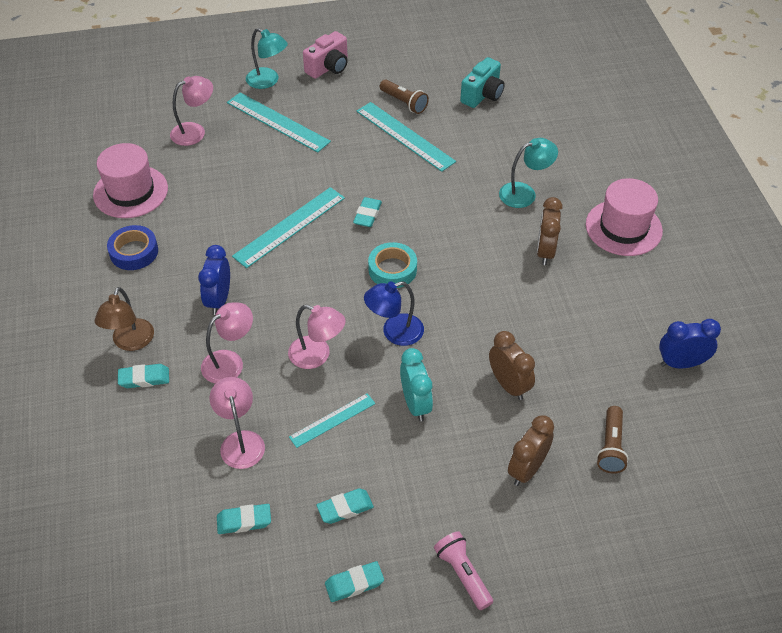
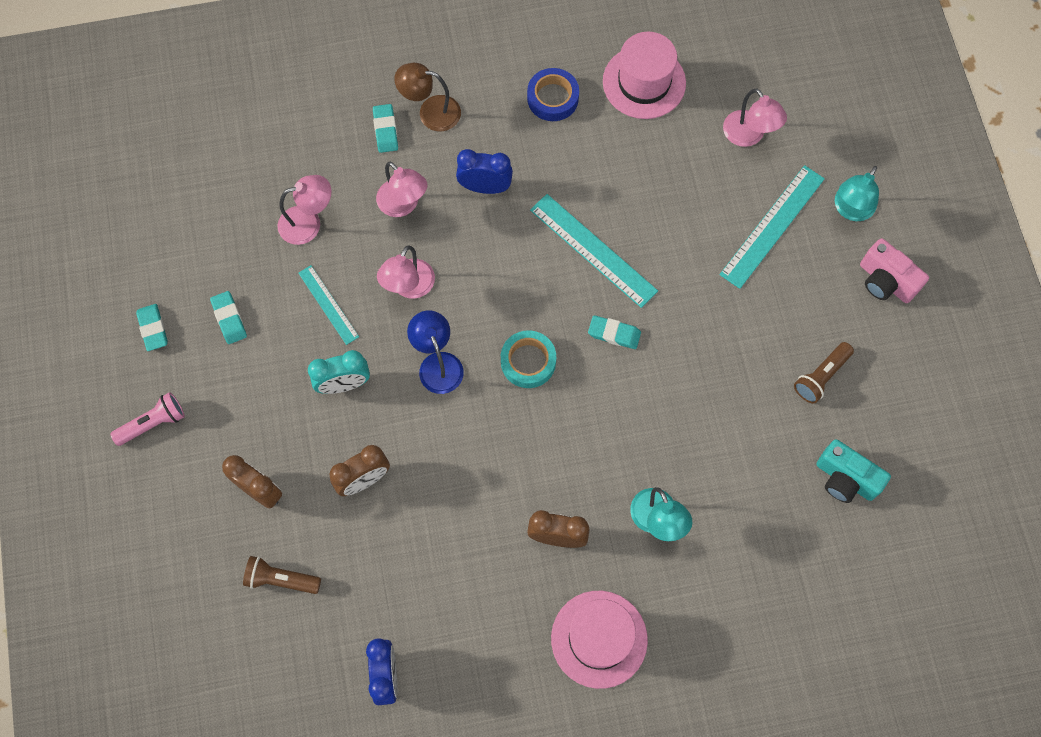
camera: 90 degrees right, 20 degrees up
(244, 521) = (223, 233): turquoise eraser -> none
(405, 136) = (755, 377): turquoise ruler -> none

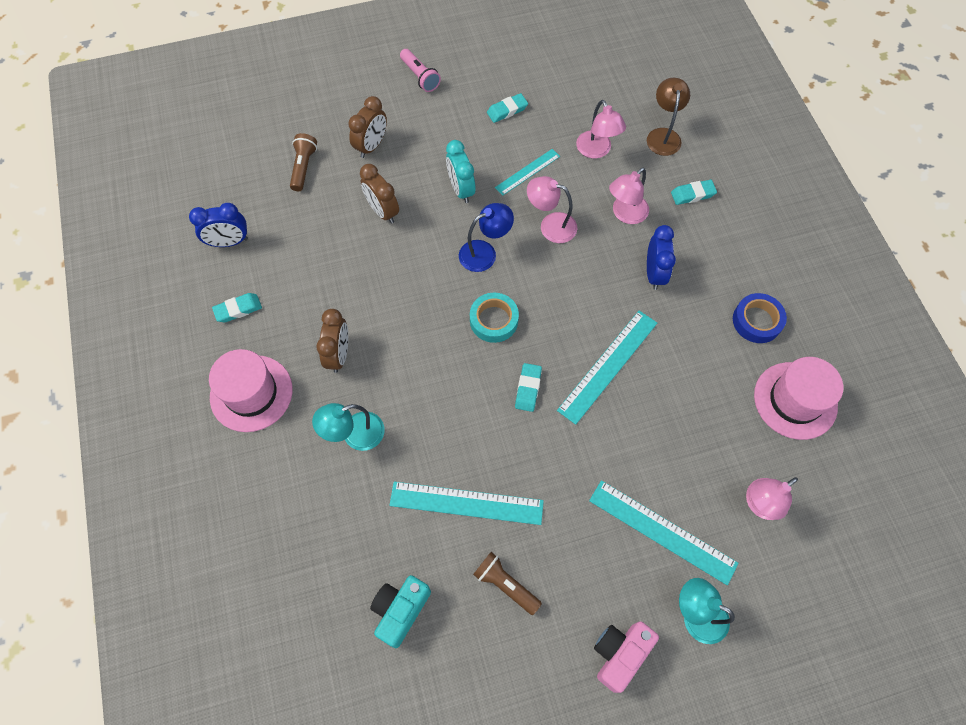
camera: 85 degrees right, 5 degrees down
(153, 329) = (493, 66): turquoise eraser -> turquoise eraser (238, 309)
(430, 112) = (718, 225): brown lamp -> brown lamp (663, 135)
(737, 407) = (466, 503): none -> turquoise ruler

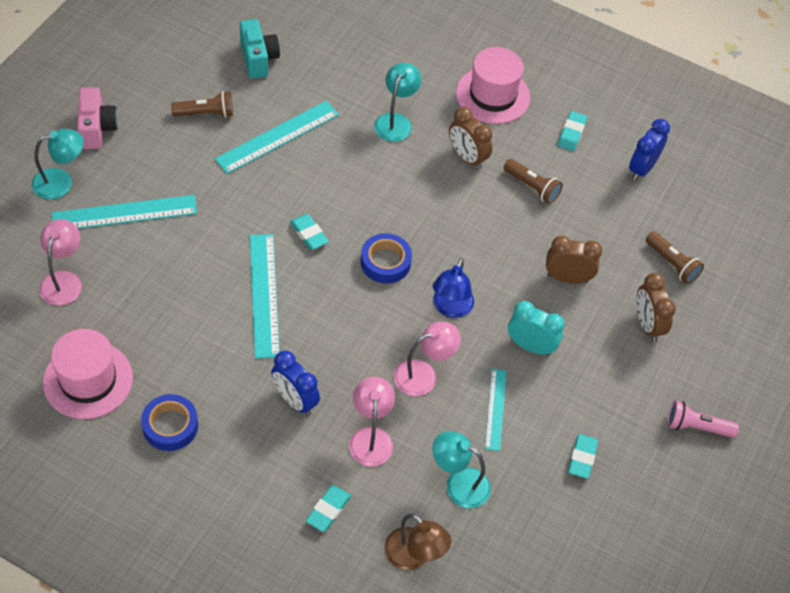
camera: 130 degrees right, 10 degrees down
(322, 292) = (532, 187): none -> brown flashlight
(494, 320) = (385, 262): turquoise tape -> blue tape
(596, 151) = (458, 483): pink lamp -> turquoise lamp

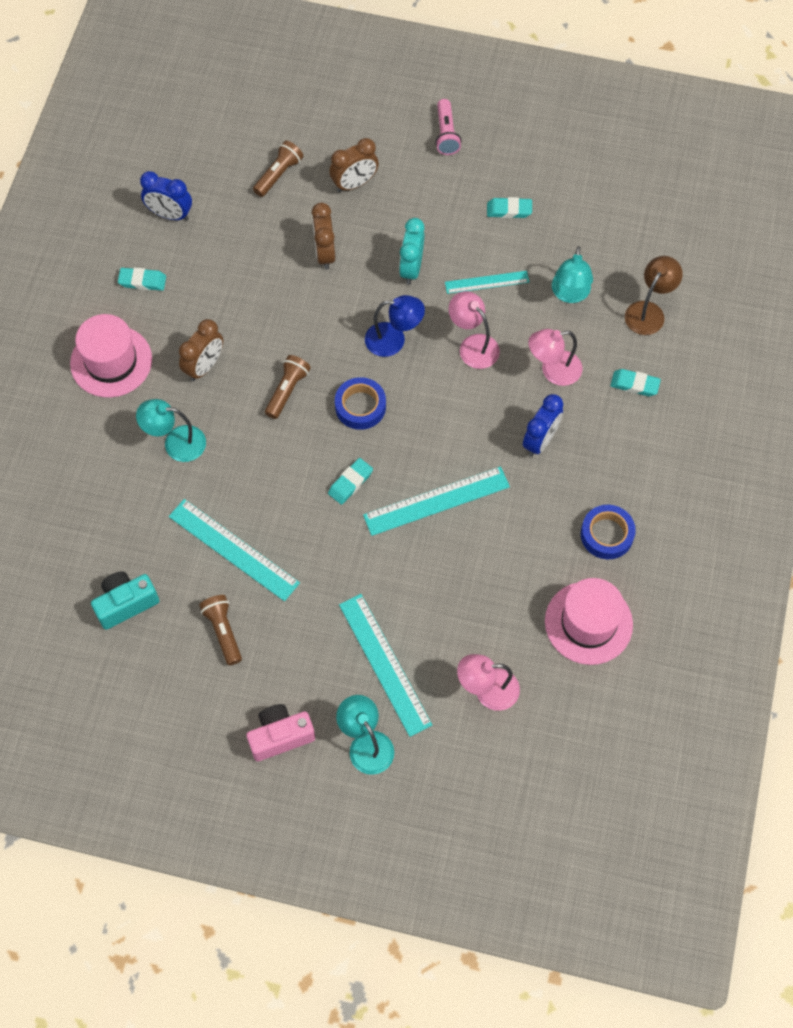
camera: 100 degrees left, 10 degrees up
(532, 187) = (224, 302): brown flashlight -> brown flashlight (287, 390)

